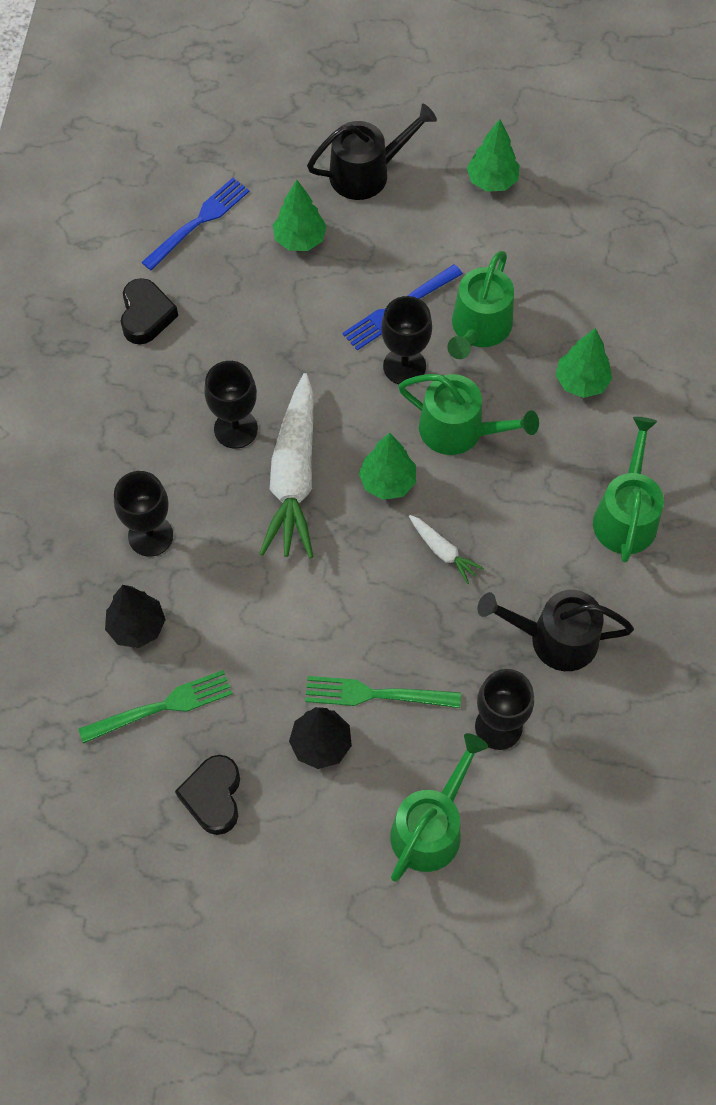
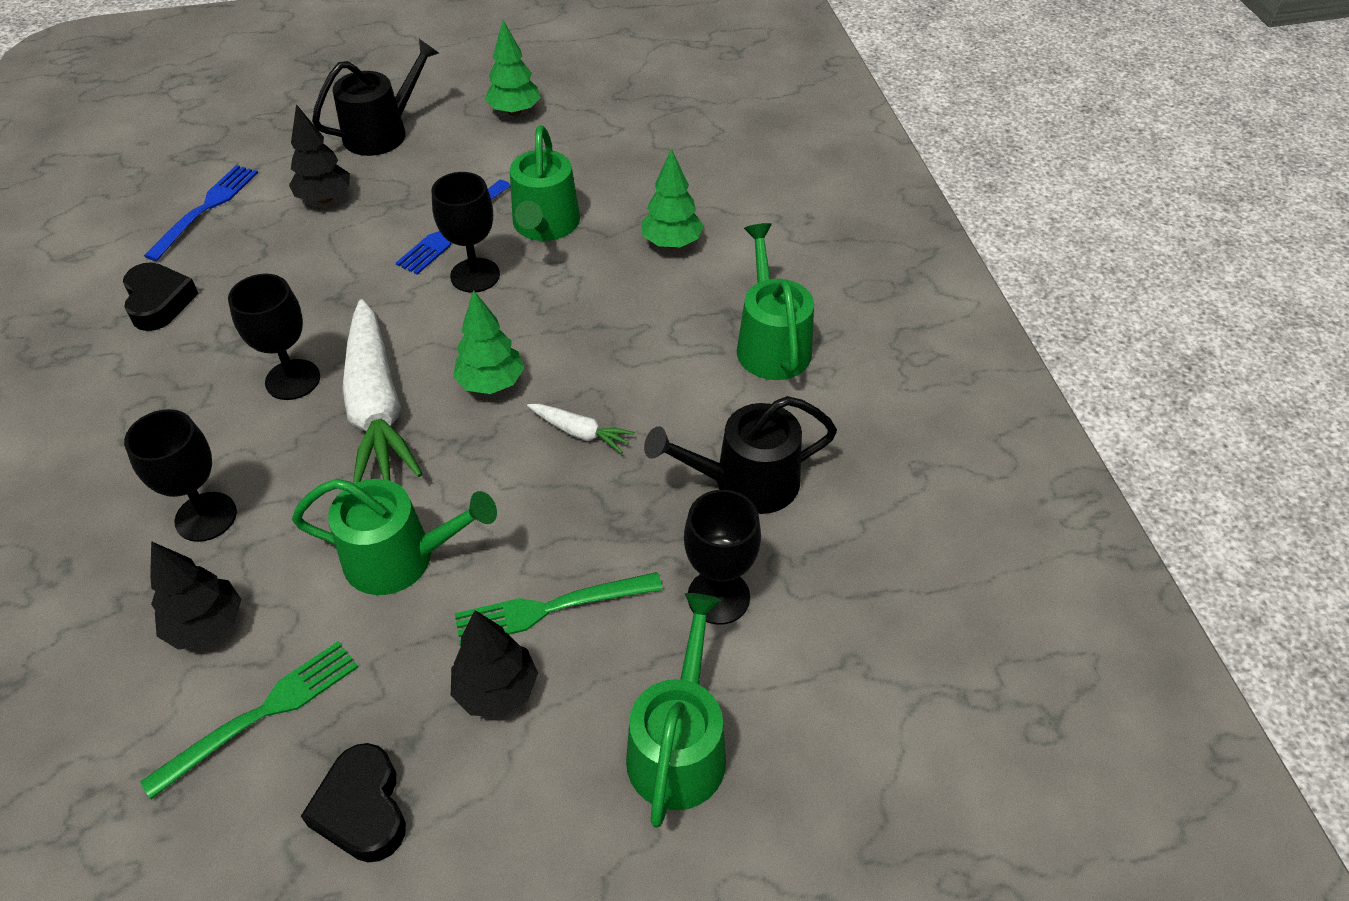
camera: 20 degrees left, 15 degrees down
(300, 239) = (325, 198): green tree -> black tree
(459, 430) = (556, 316): green watering can -> green watering can (400, 558)

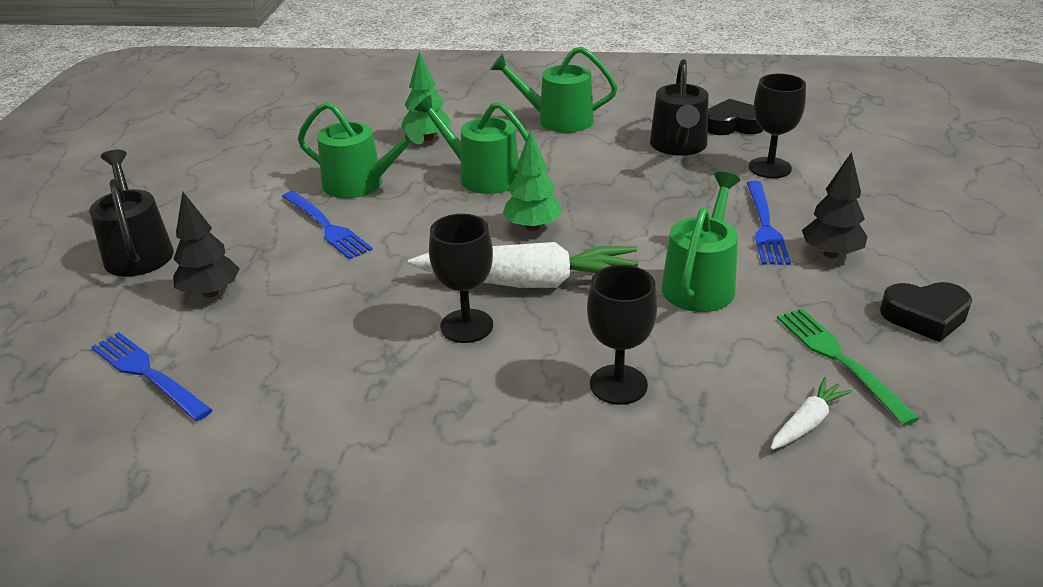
camera: 70 degrees left, 15 degrees down
(159, 302) = (284, 412): black heart -> black heart (733, 125)
(206, 626) = (745, 387): black tree -> none
(475, 275) = (397, 222): black goblet -> none
(514, 111) = (187, 181): green tree -> none
(549, 609) = (765, 226): green fork -> blue fork
(580, 432) = (605, 196): white carrot -> white carrot (807, 423)
(679, 746) = (880, 195): green watering can -> green watering can (482, 176)

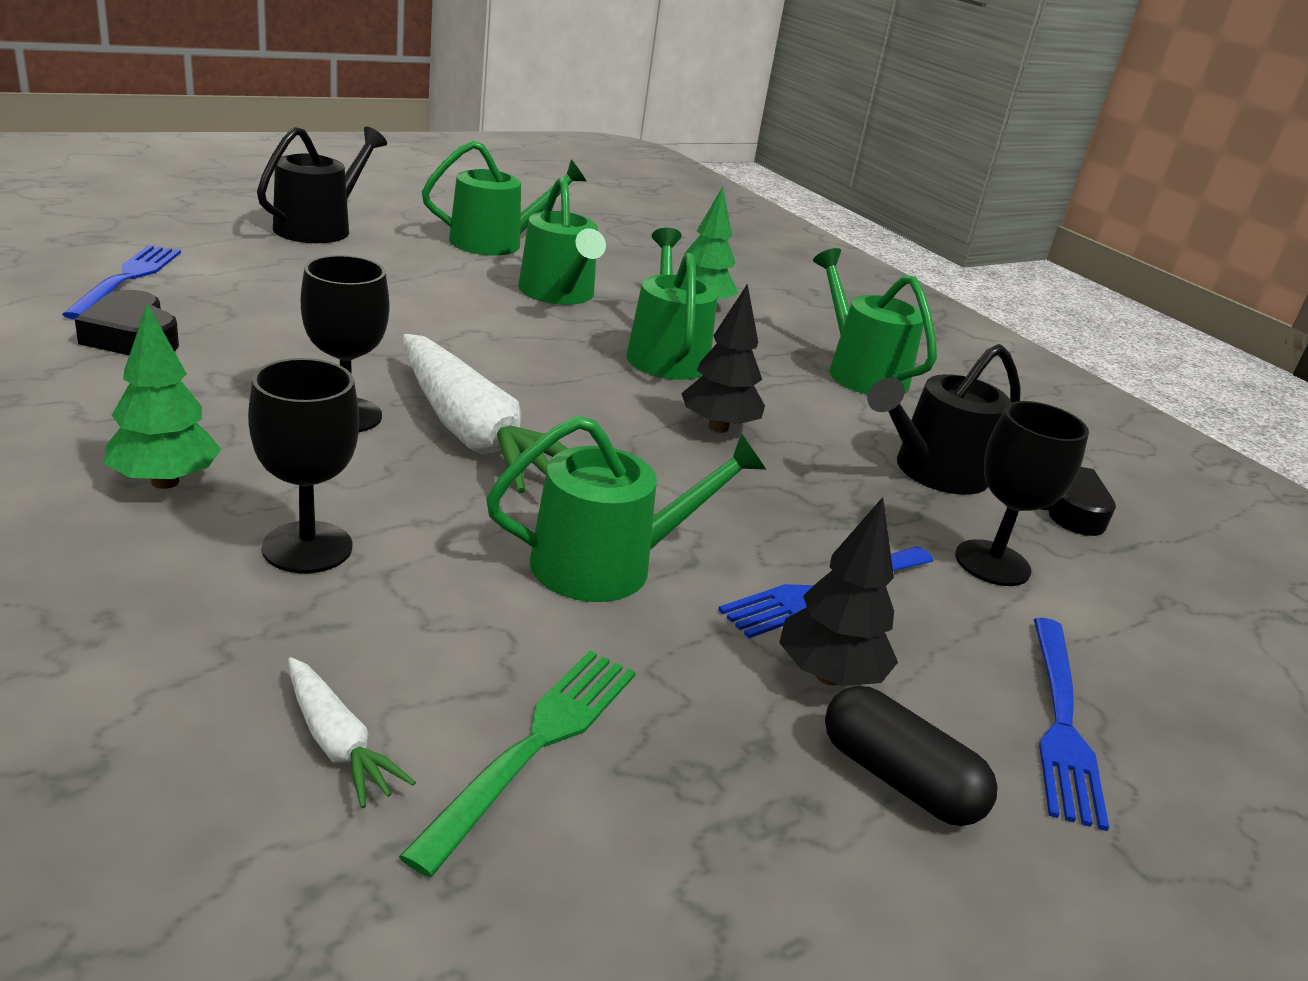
camera: 45 degrees right, 5 degrees down
(210, 292) = (283, 273): black tree -> black tree (718, 427)
(249, 181) = (495, 242): none -> green watering can
(327, 227) = (457, 297): blue fork -> blue fork (1062, 724)
(532, 227) = (597, 410): green tree -> green tree (165, 481)
(807, 423) = (337, 743): white carrot -> white carrot turned 45 degrees clockwise
(910, 266) = (898, 779): none -> black capsule
(925, 316) = (759, 829): black heart -> black heart (132, 336)

